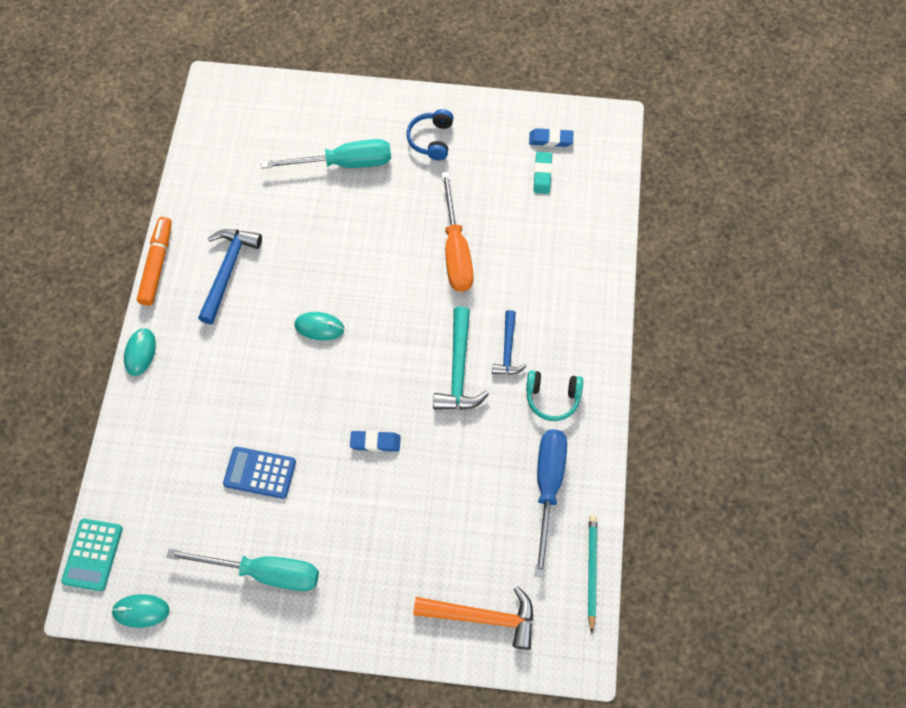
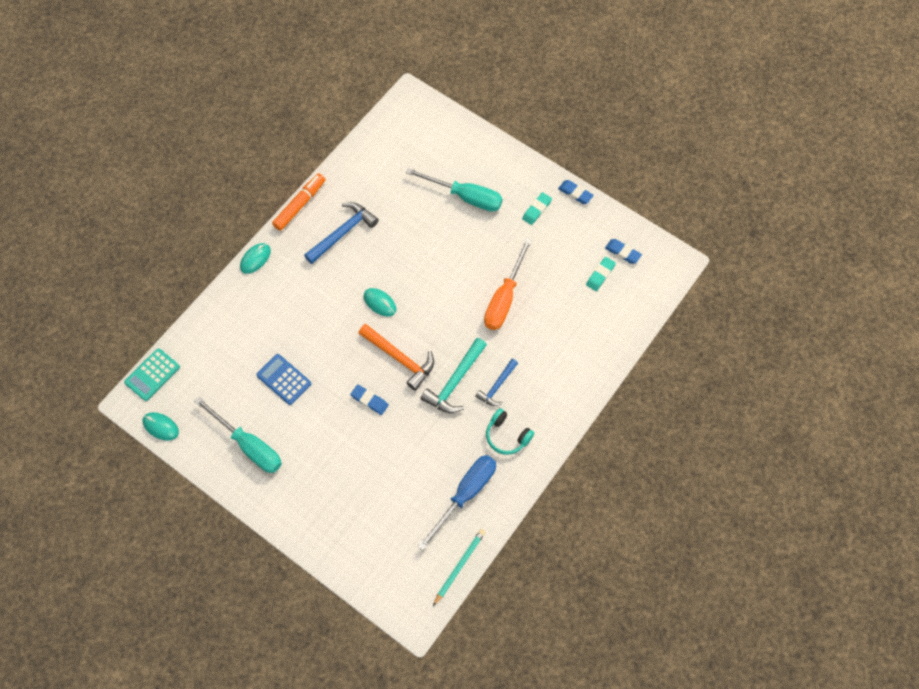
camera: 30 degrees right, 0 degrees up
(431, 139) = (536, 210): blue headphones -> turquoise eraser
(462, 102) = (575, 193): none -> blue eraser
(482, 617) = (368, 554): orange hammer -> orange hammer (399, 358)

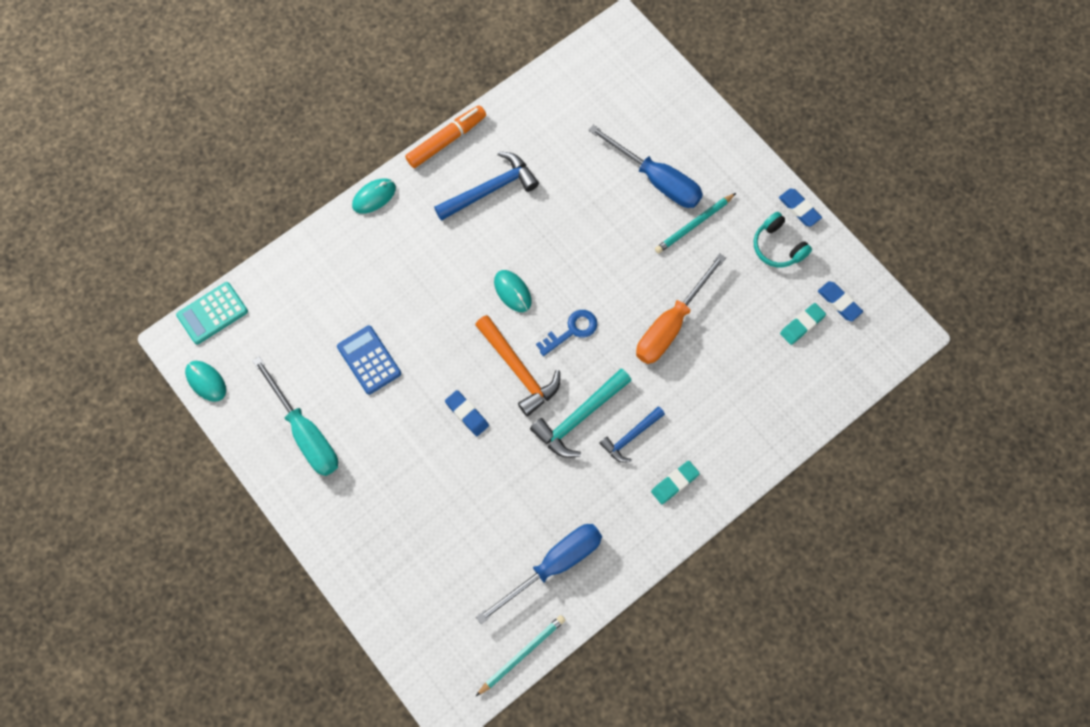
camera: 15 degrees right, 5 degrees up
(432, 320) = (572, 330): none -> blue key
(465, 197) = (657, 179): turquoise screwdriver -> blue screwdriver
(502, 222) = (694, 225): none -> turquoise pencil
(507, 436) = (626, 504): turquoise headphones -> turquoise headphones (778, 246)
(536, 210) = (743, 219): turquoise eraser -> turquoise eraser (674, 483)

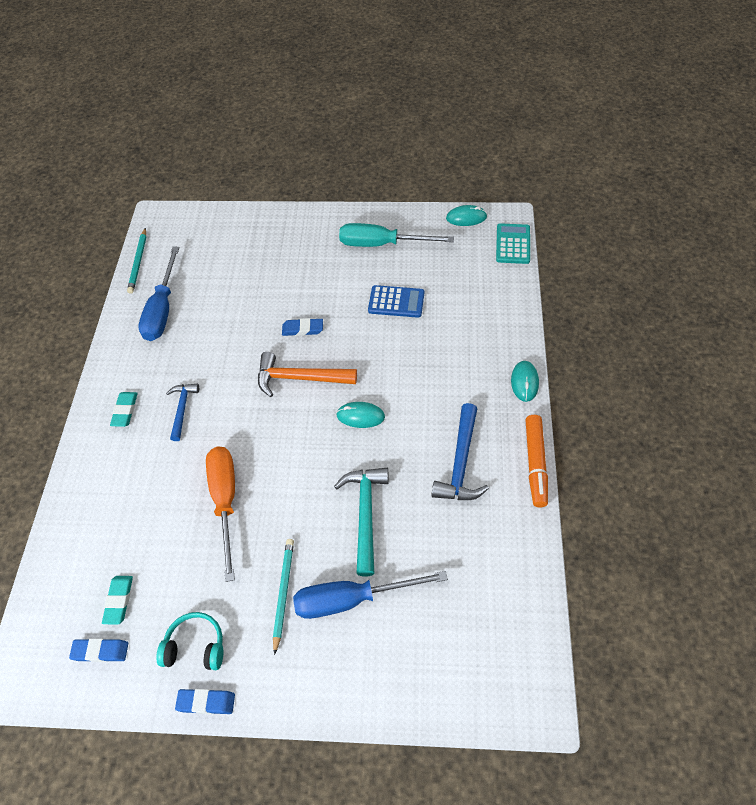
camera: 135 degrees right, 15 degrees down
(572, 330) = (292, 431): blue key -> none
(579, 417) = (229, 389): turquoise hammer -> turquoise hammer (365, 515)

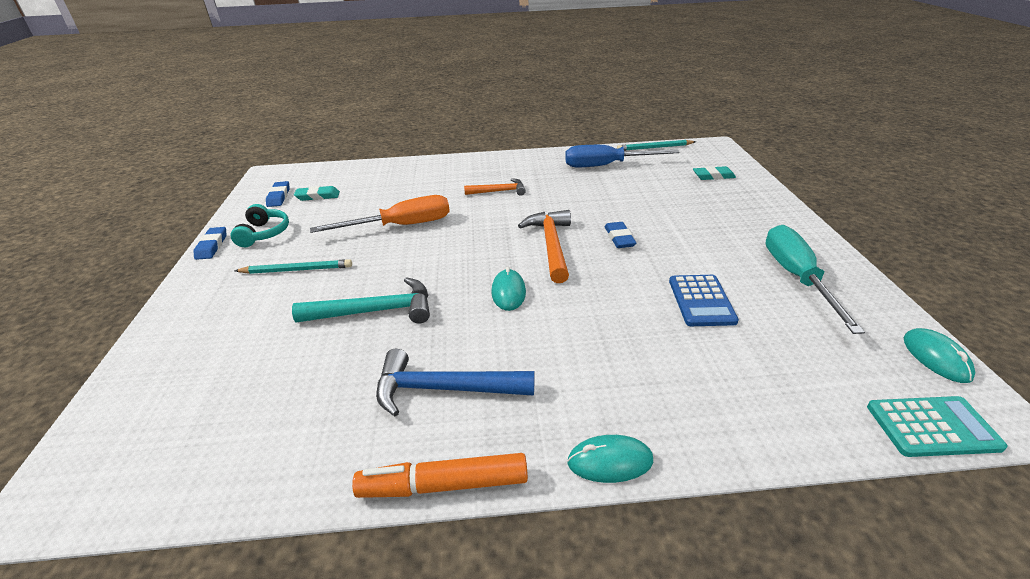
camera: 80 degrees right, 20 degrees down
(125, 411) = (493, 169): turquoise eraser -> turquoise eraser (713, 176)
(182, 409) = (499, 191): blue hammer -> orange hammer
(352, 599) = (274, 313): blue screwdriver -> none

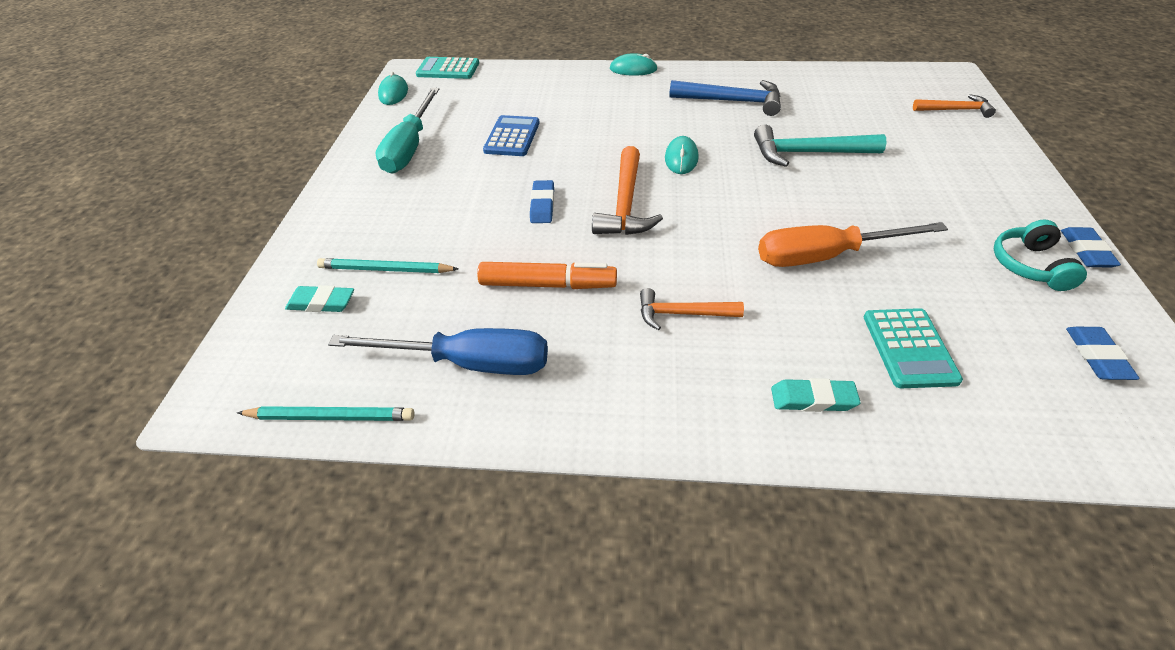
camera: 170 degrees left, 10 degrees up
(142, 401) = (955, 110): none -> orange hammer
(297, 270) = (926, 203): turquoise pencil -> turquoise pencil (386, 270)
(318, 196) = (1016, 347): turquoise eraser -> turquoise eraser (813, 399)
(376, 190) = (909, 348): none -> turquoise calculator
(443, 485) = (725, 67): orange marker -> orange marker (548, 285)

